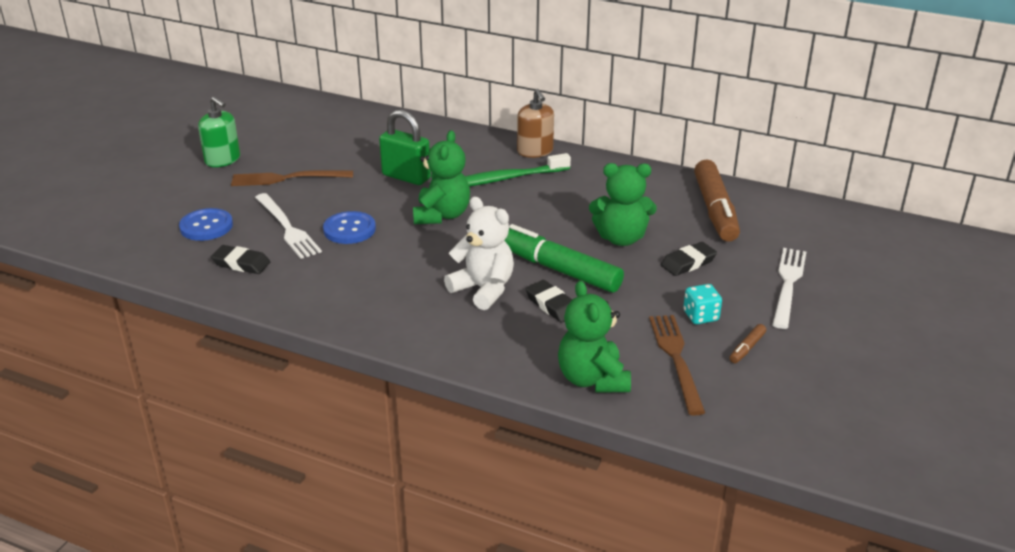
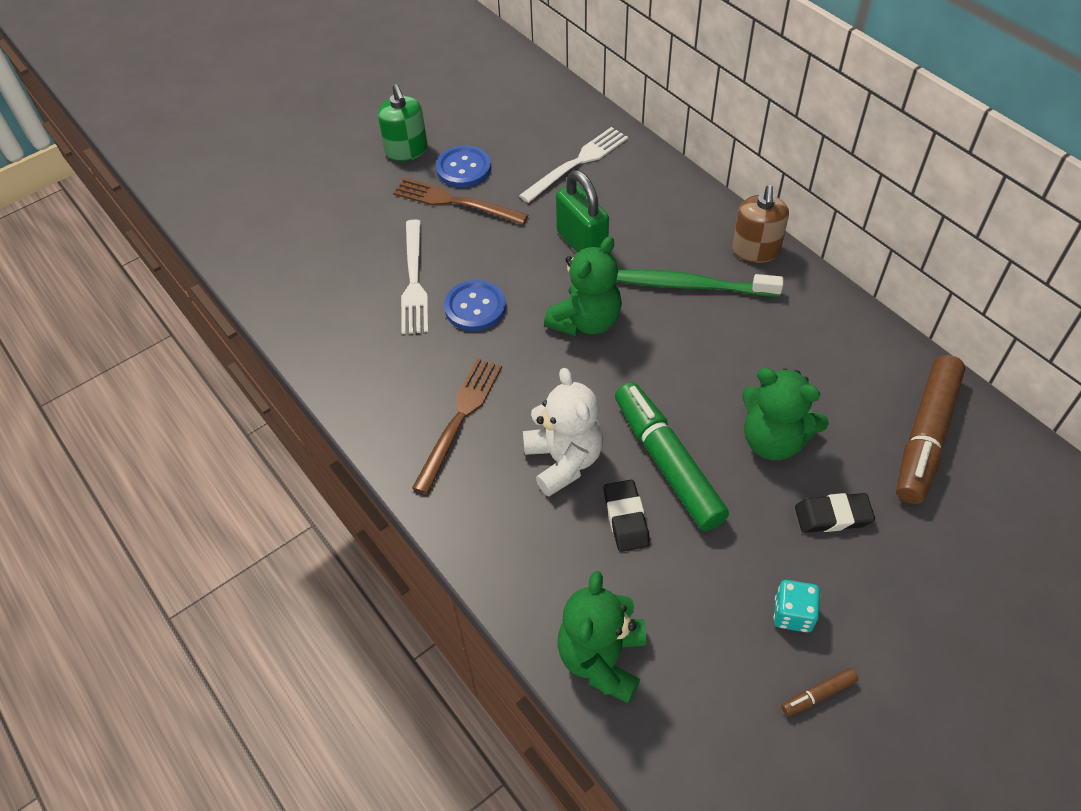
camera: 30 degrees right, 20 degrees up
(206, 226) = (337, 249): blue button -> blue button (463, 168)
(241, 263) = (341, 318): black eraser -> none
(676, 359) = (719, 672): brown fork -> brown fork (460, 419)
(788, 284) = (942, 608): white fork -> white fork (577, 163)

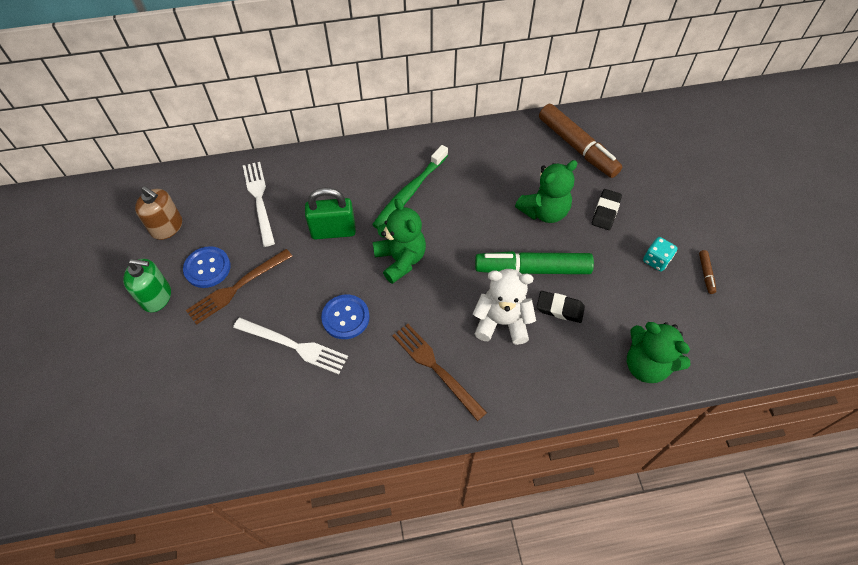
camera: 65 degrees left, 5 degrees up
(755, 250) = (404, 148): brown soap dispenser -> brown soap dispenser (167, 227)

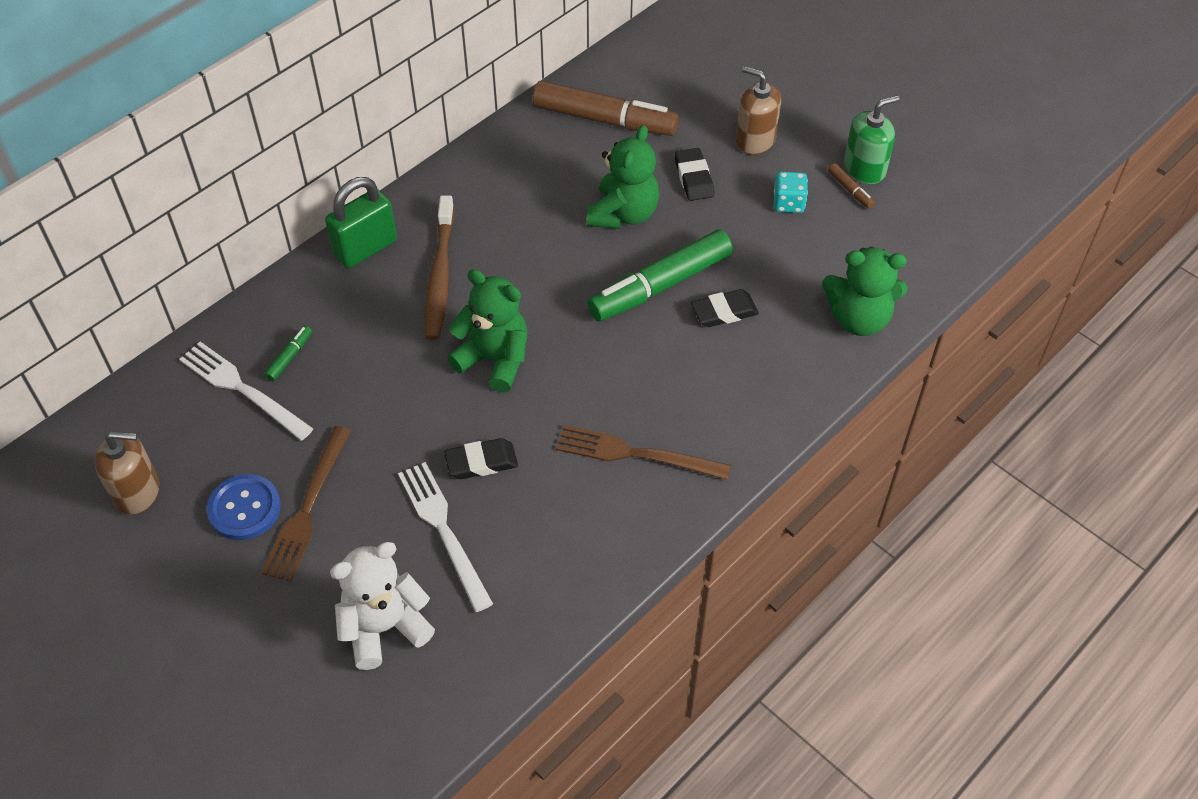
camera: 35 degrees left, 5 degrees down
(156, 297) = (203, 582): green soap dispenser -> green soap dispenser (864, 168)
(294, 346) = (444, 530): white fork -> white fork turned 105 degrees counterclockwise
(296, 195) = (289, 357): none -> green marker
(333, 231) = (379, 373): green padlock -> green padlock (365, 248)
(345, 317) = (481, 462): blue button -> black eraser
(410, 192) = (440, 275): green toothbrush -> brown toothbrush
(502, 322) = (671, 362): white teddy bear -> white teddy bear (384, 627)
(665, 207) = (755, 140): none -> brown soap dispenser

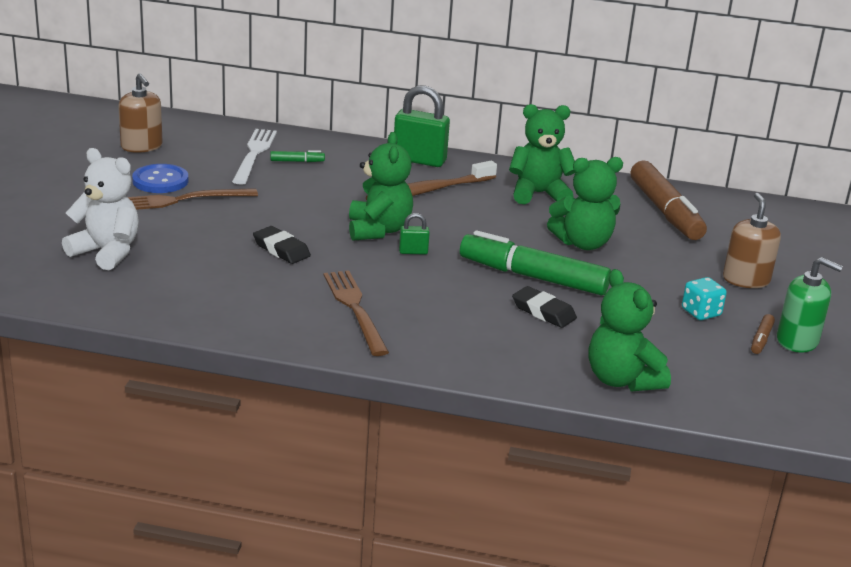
camera: 55 degrees right, 25 degrees down
(444, 530) = (208, 251): white fork -> none
(506, 192) = (538, 194): none -> green teddy bear
(556, 353) = (413, 252): none -> green padlock
(693, 178) = (663, 263): black eraser -> none

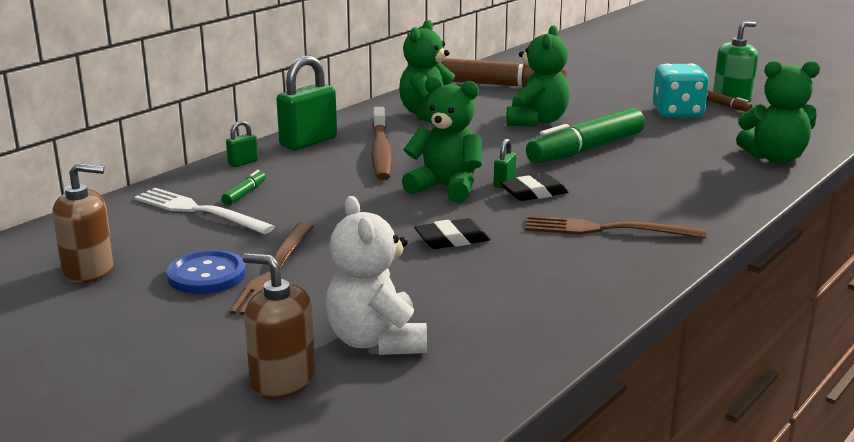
camera: 60 degrees left, 5 degrees down
(106, 252) = (376, 341): white teddy bear -> white teddy bear turned 75 degrees counterclockwise
(353, 147) = (243, 163): none -> green padlock
(543, 312) = (650, 159): black eraser -> black eraser (534, 193)
(701, 312) = (677, 113): turquoise dice -> turquoise dice, size x1.66
(746, 280) = (633, 89): brown soap dispenser -> brown soap dispenser (282, 380)

